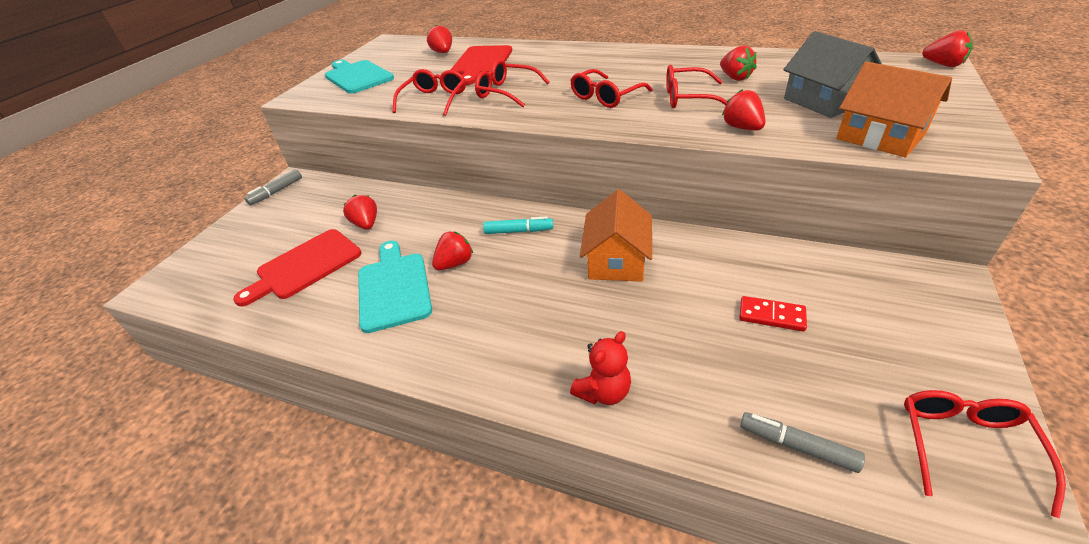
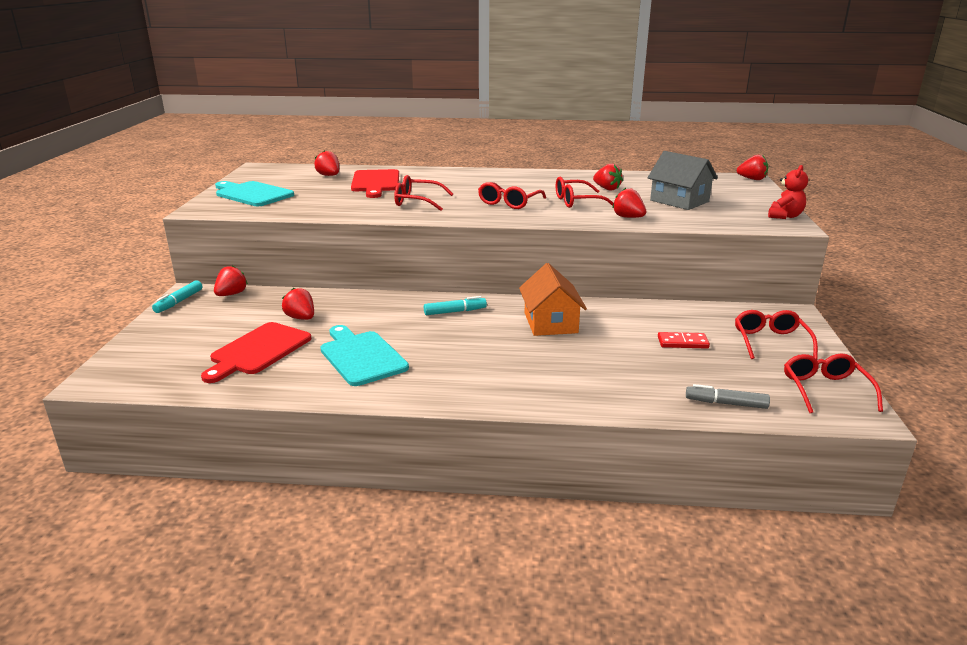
camera: 20 degrees left, 15 degrees down
(276, 192) = (179, 302): grey marker -> turquoise marker
(434, 100) = (351, 208): red glasses -> red glasses (770, 341)
(455, 263) = (409, 336): red strawberry -> red strawberry (231, 294)
(603, 392) = (580, 395): red teddy bear -> red teddy bear (784, 216)
(880, 137) = (725, 219): orange house -> none

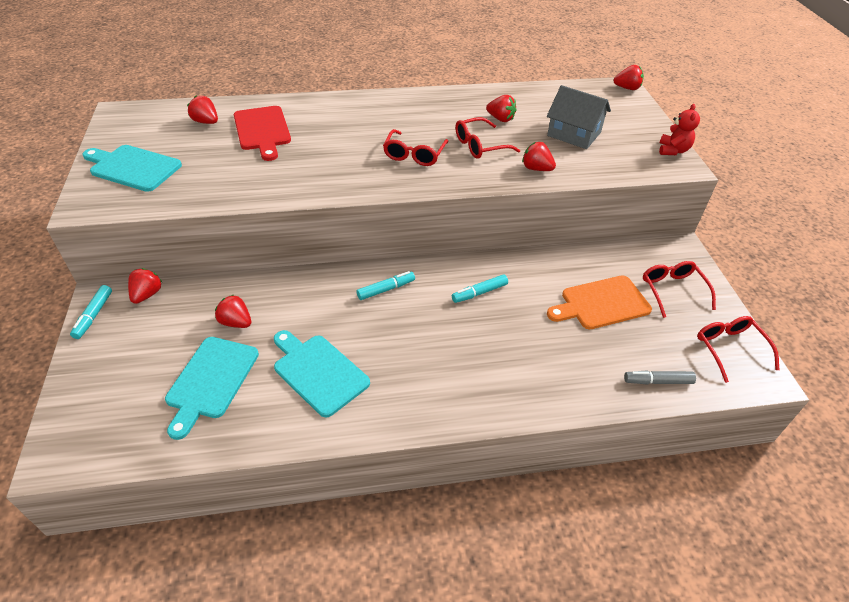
camera: 15 degrees left, 20 degrees up
(258, 351) = (211, 381): red cutting board -> turquoise cutting board
(417, 201) = (320, 163): red glasses -> none
(550, 323) = (479, 293): orange house -> turquoise marker
(682, 342) = (601, 303): red domino -> orange cutting board

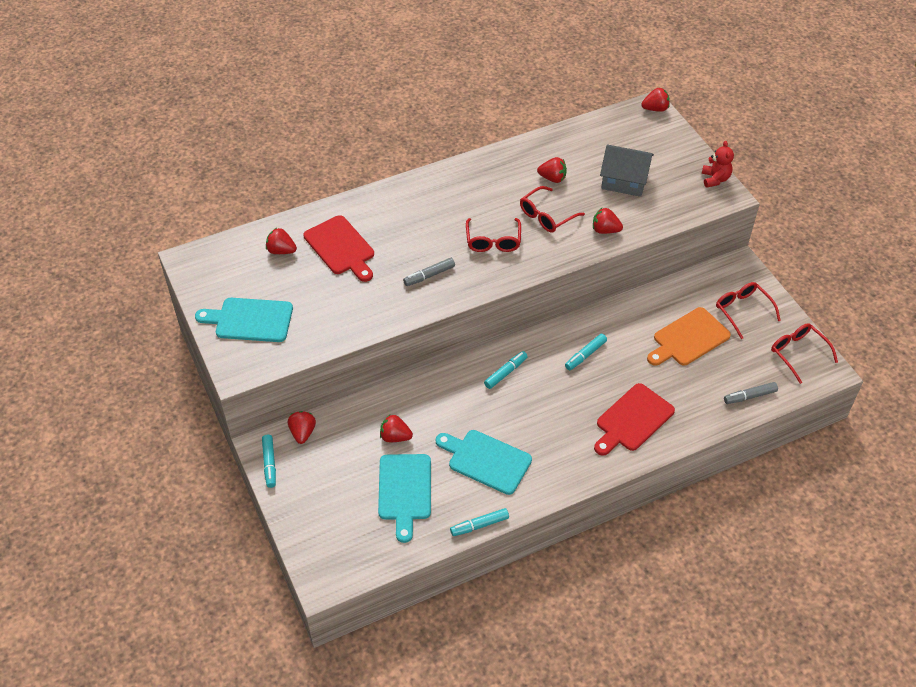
camera: 15 degrees left, 5 degrees up
(270, 444) = (479, 525): none -> turquoise marker
(333, 169) = (429, 275): none -> grey marker
(506, 372) = (632, 420): none -> red cutting board

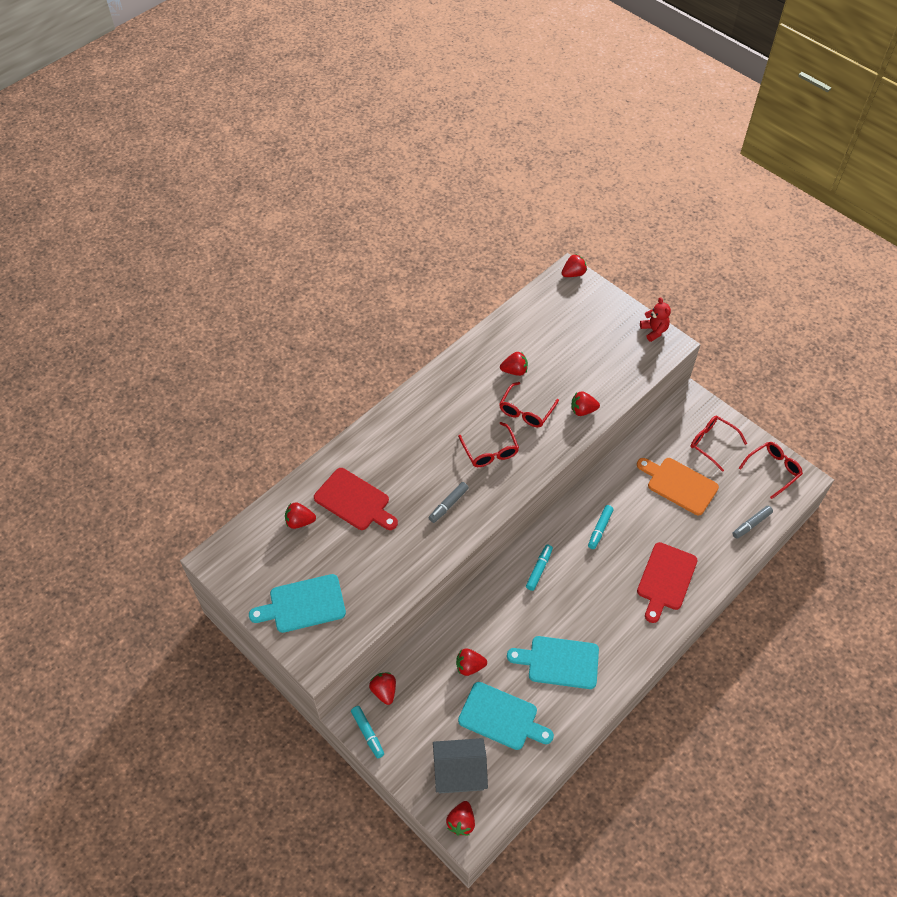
camera: 20 degrees left, 5 degrees up
(321, 569) = (461, 822): none -> red strawberry
(405, 491) = (501, 717): turquoise cutting board -> turquoise cutting board turned 45 degrees counterclockwise
(479, 525) = (580, 727): turquoise marker -> none
(624, 181) = (578, 355): grey house -> grey house (459, 772)
(688, 338) = (679, 485): orange cutting board -> orange cutting board turned 90 degrees clockwise
(798, 353) = (773, 470): red glasses -> red glasses turned 105 degrees clockwise

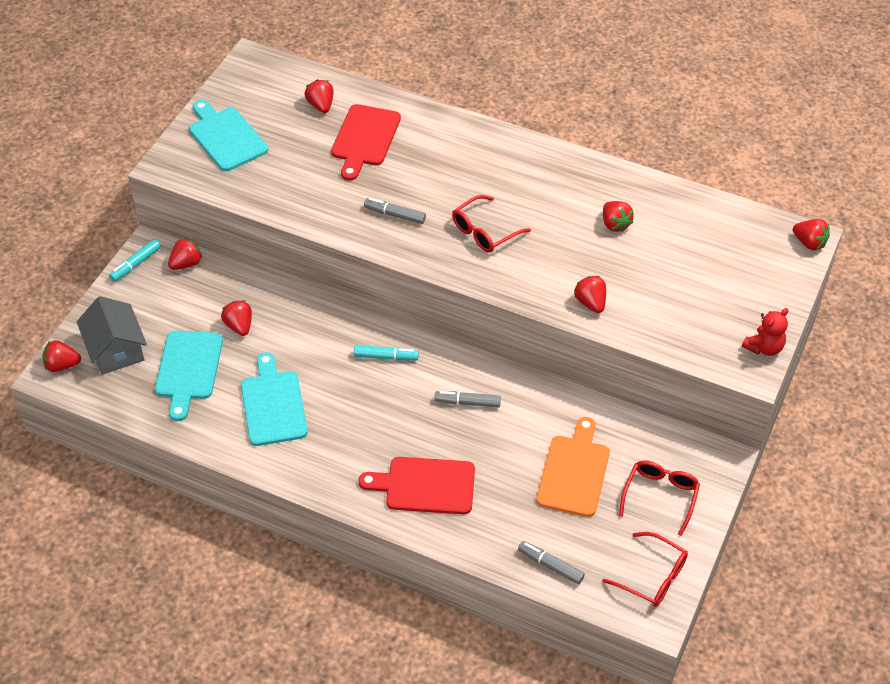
camera: 70 degrees right, 5 degrees down
(526, 411) = (560, 249): red glasses -> none
(600, 529) = (468, 402): turquoise marker -> grey marker

